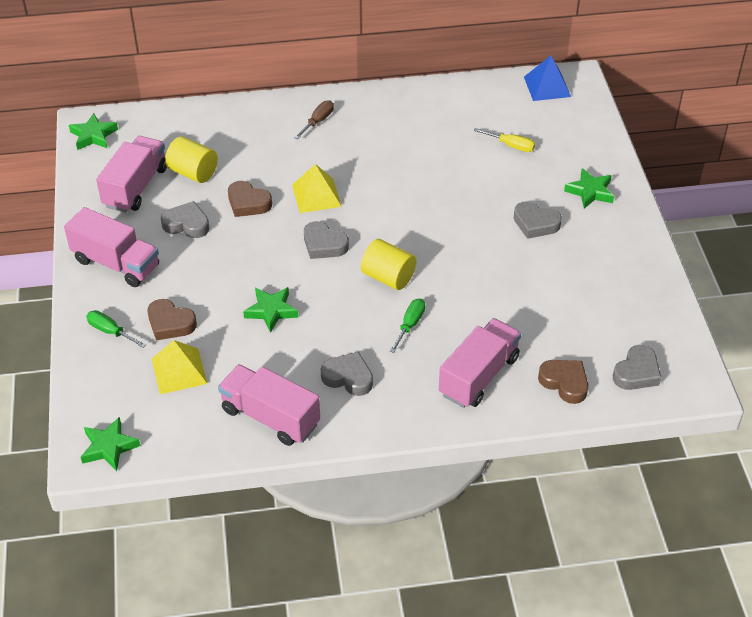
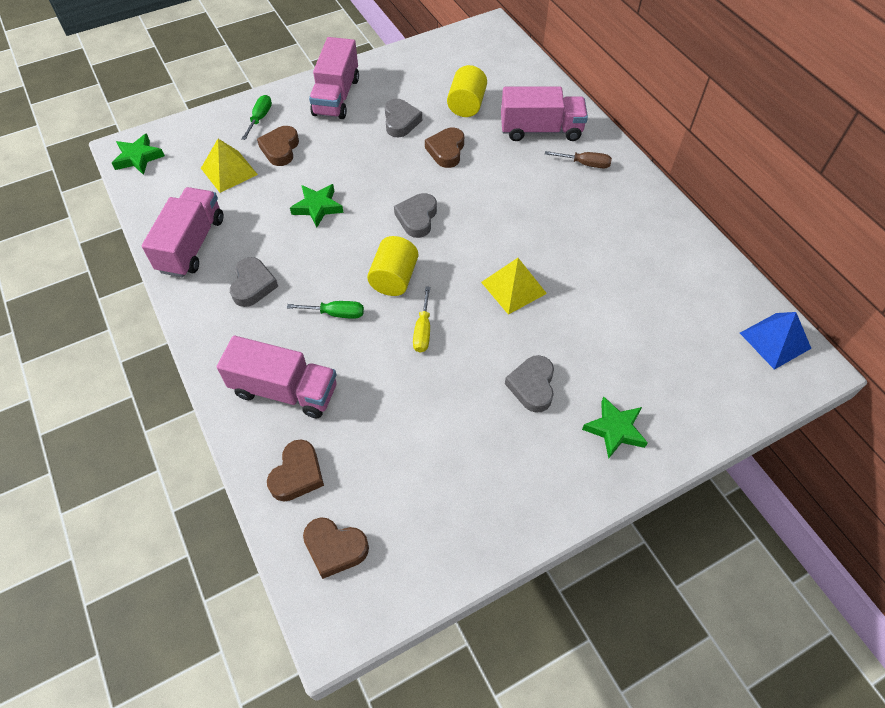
camera: 70 degrees right, 10 degrees up
(93, 136) = (478, 35): green star -> none
(136, 187) = (430, 78): pink truck -> pink truck (541, 130)
(316, 195) = (480, 193): yellow pyramid -> yellow pyramid (513, 287)
(511, 146) = (647, 331): yellow screwdriver -> yellow screwdriver (423, 330)
(636, 372) = (335, 548): grey heart -> brown heart

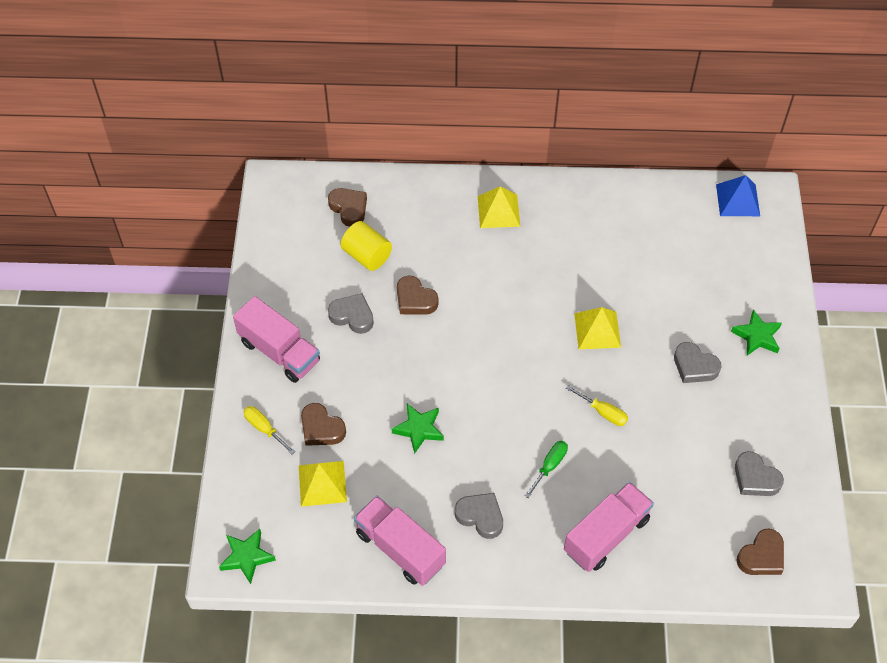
camera: 60 degrees left, 0 degrees up
(260, 118) = (264, 429): green screwdriver -> yellow screwdriver
(297, 474) = (688, 556): brown heart -> brown heart (349, 208)
(394, 278) = (537, 407): yellow cylinder -> none
(417, 218) = (481, 360): grey heart -> grey heart (755, 478)
(541, 130) = (438, 219): pink truck -> none
(585, 164) = (498, 211): brown screwdriver -> yellow pyramid

